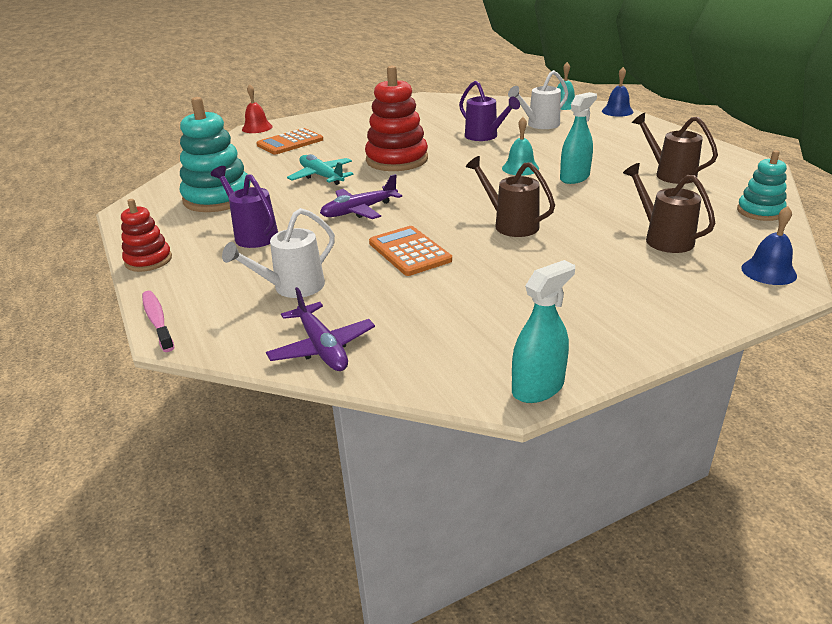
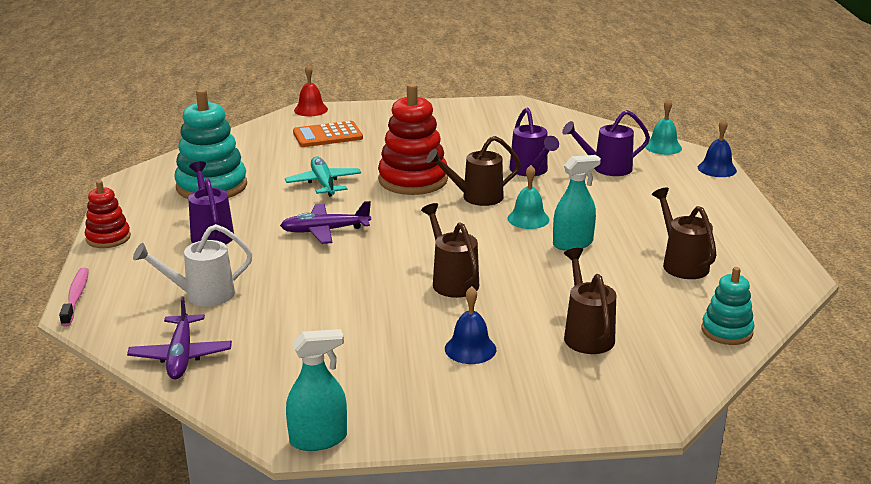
camera: 20 degrees right, 5 degrees down
(409, 252) = (331, 286): orange calculator -> none
(462, 162) = (476, 197): none -> brown watering can
(539, 125) = (606, 168): white watering can -> purple watering can
(768, 271) = (651, 396): blue bell -> blue bell (470, 349)

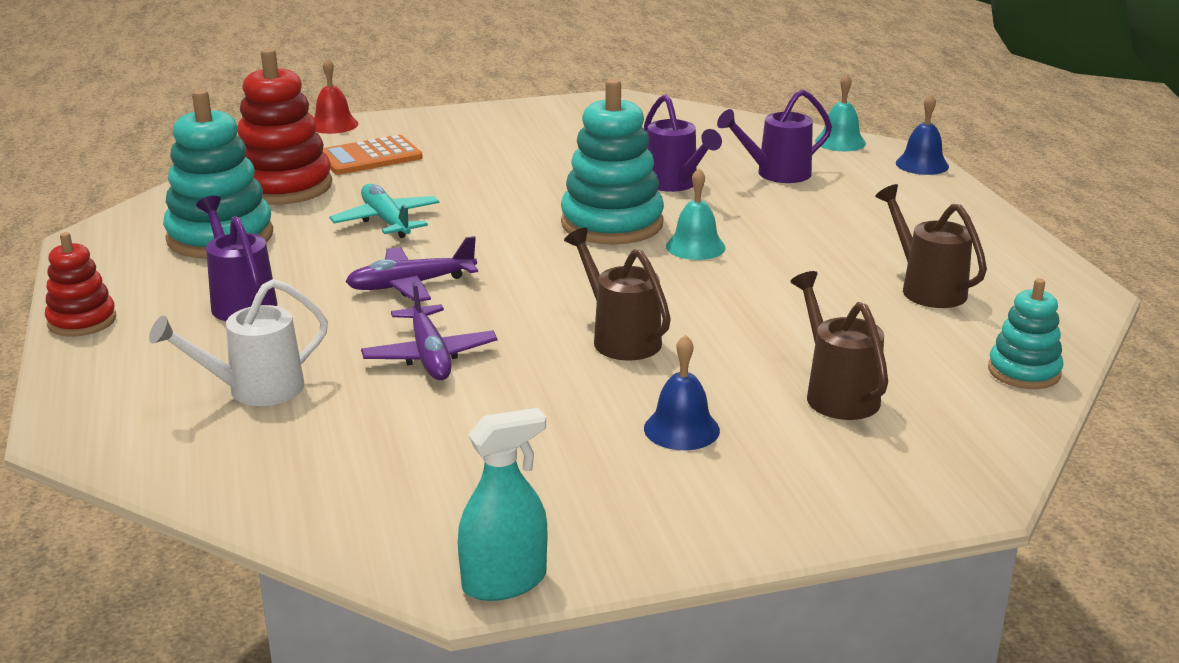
camera: 10 degrees left, 0 degrees up
(76, 297) = (56, 410): pink toothbrush -> none
(181, 356) = (251, 481): purple plane -> purple plane (430, 356)
(413, 180) = (514, 208): red stacking toy -> red stacking toy (283, 186)
(476, 197) = (612, 224): brown watering can -> turquoise stacking toy
(572, 244) = (769, 274): turquoise spray bottle -> none

